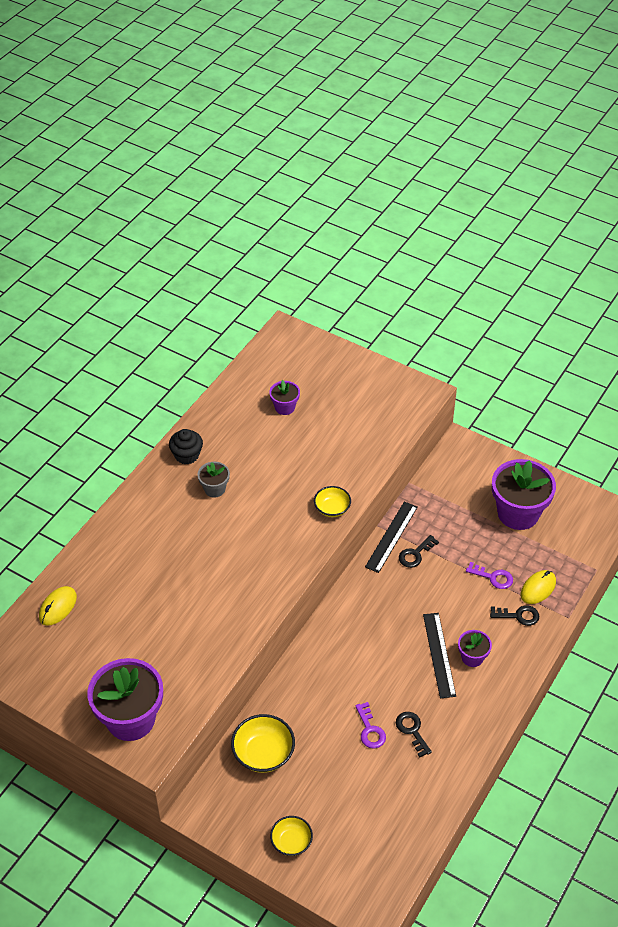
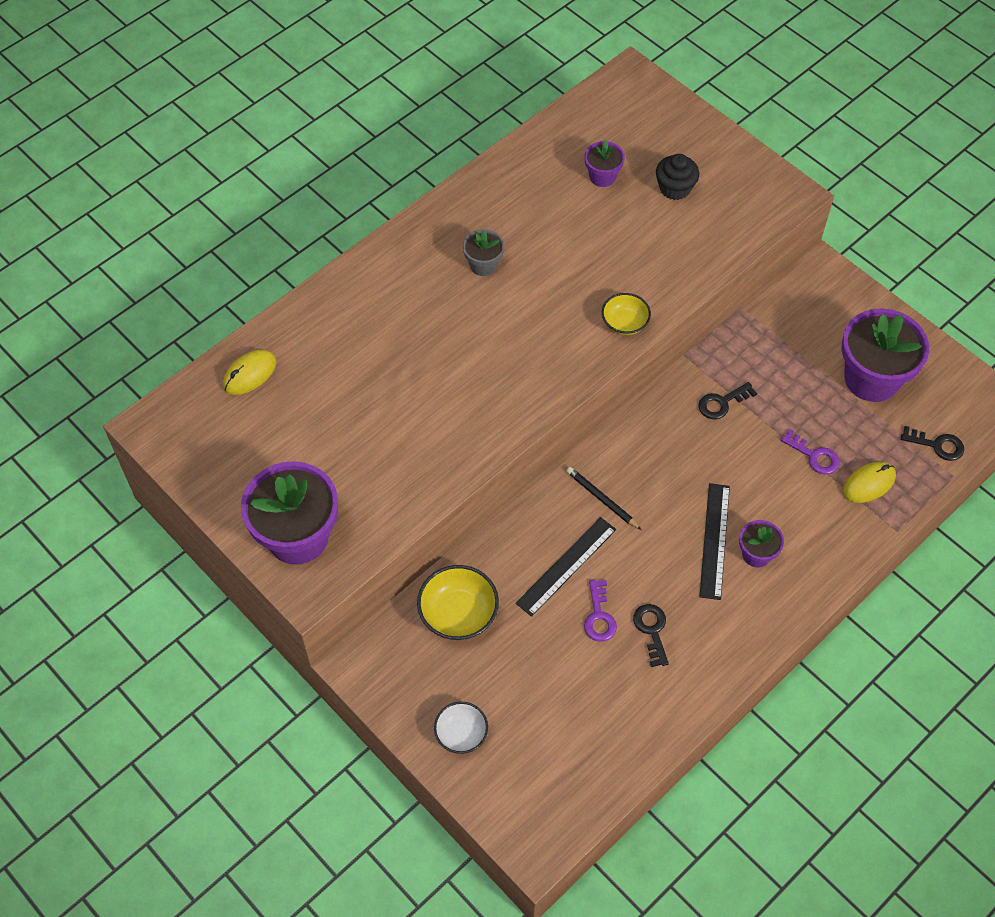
camera: 15 degrees right, 10 degrees up
(187, 455) = (461, 213): black cupcake -> black cupcake (675, 188)
(291, 842) = (461, 734): yellow bowl -> white bowl
(347, 644) = (602, 499): none -> black pencil
(391, 536) = (698, 373): black ruler -> black ruler (566, 566)
(518, 616) = (832, 514): black key -> black key (937, 445)

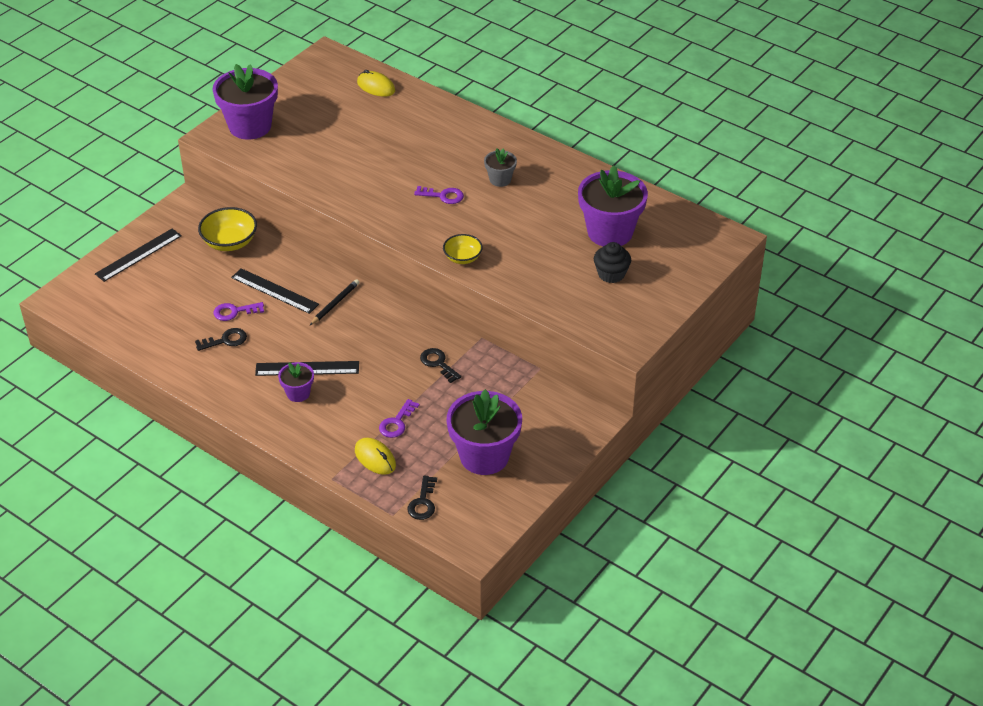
camera: 80 degrees right, 15 degrees down
(461, 734) = (138, 255): white bowl -> black ruler
(503, 327) = (443, 196): none -> purple key
(602, 176) = (610, 232): purple flower pot -> purple flower pot, size x2.03

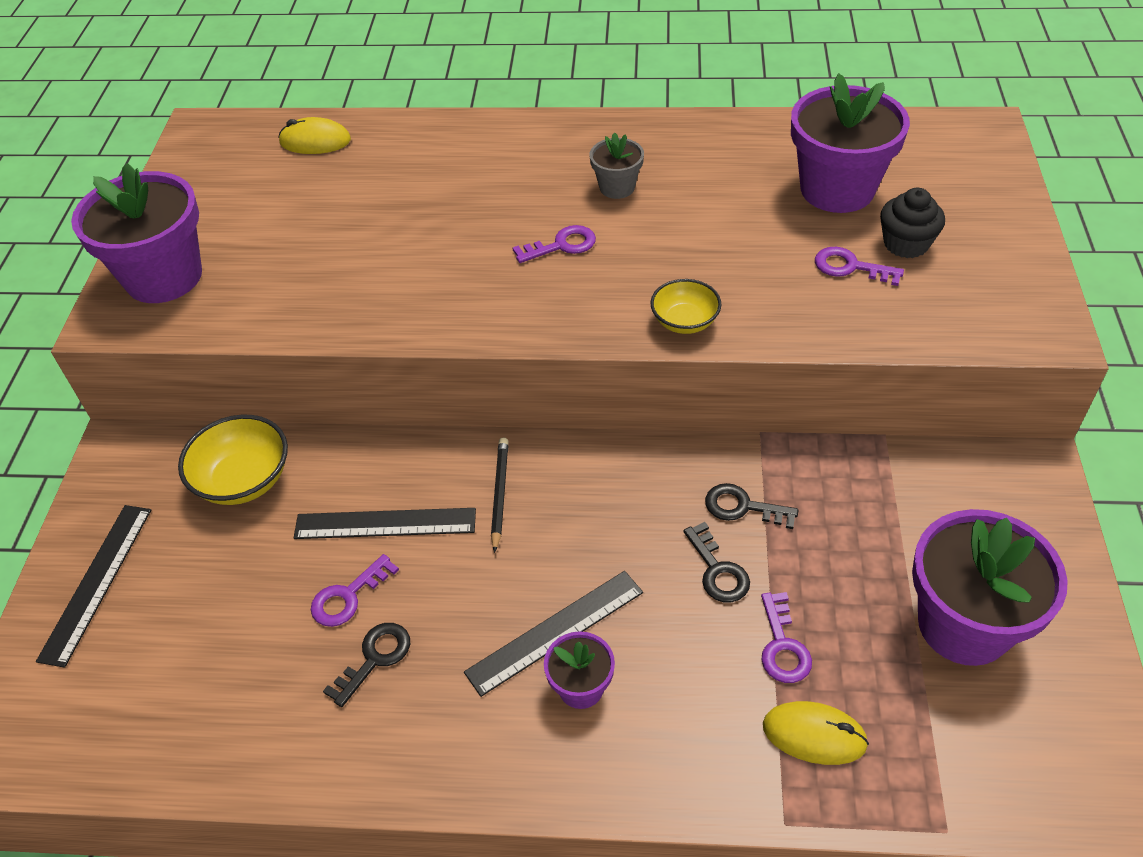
camera: 30 degrees left, 5 degrees up
(423, 502) = (967, 772): black key -> black key (717, 570)
(570, 271) = (850, 267): none -> purple key

